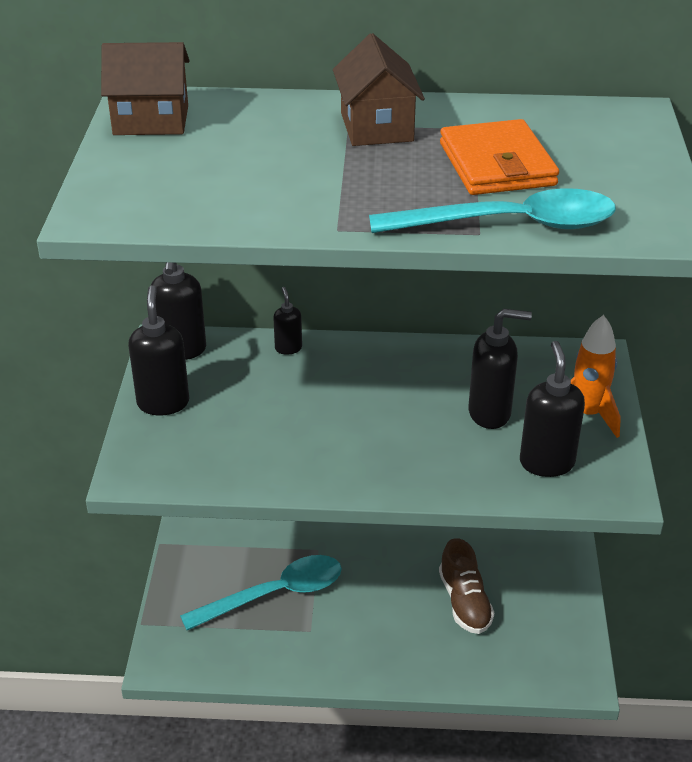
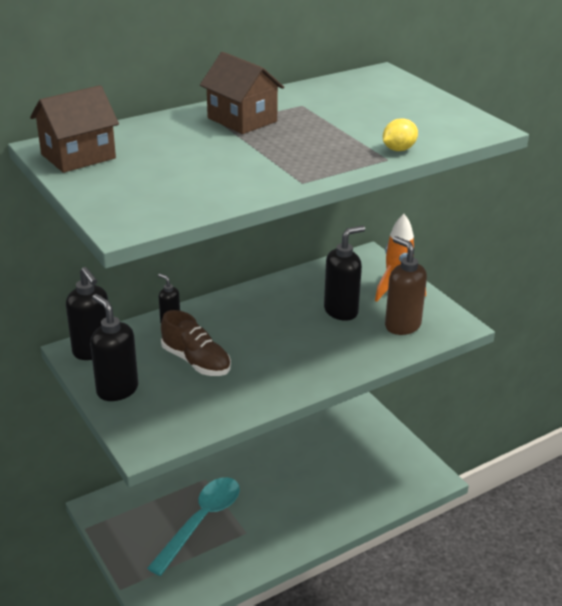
camera: 35 degrees left, 5 degrees down
(464, 602) = (328, 466): brown shoe -> brown shoe (196, 361)
(497, 164) = (344, 120): orange wallet -> none
(511, 225) = (398, 149): turquoise spoon -> yellow lemon
(546, 462) = (402, 325): black soap dispenser -> brown soap dispenser

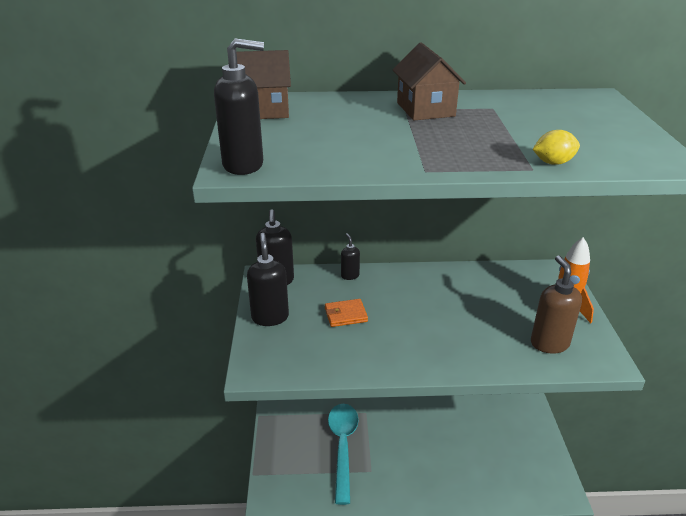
camera: 30 degrees right, 0 degrees up
(196, 361) = (346, 315): brown shoe -> orange wallet
(201, 521) = (343, 446): turquoise spoon -> turquoise spoon turned 60 degrees counterclockwise
(341, 311) = (499, 311): black soap dispenser -> black soap dispenser (244, 165)

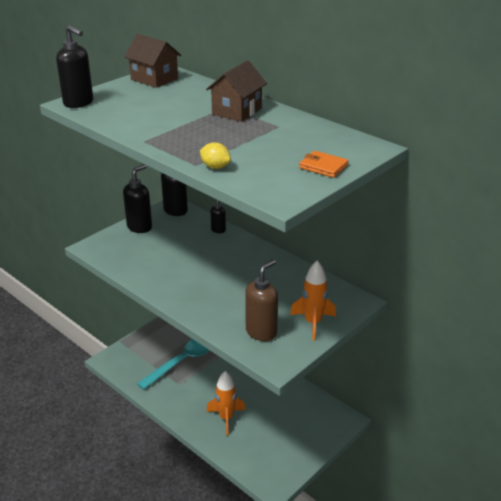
camera: 45 degrees right, 0 degrees up
(346, 315) = (178, 248): orange wallet -> orange wallet (323, 166)
(451, 468) = (226, 418): none -> orange rocket

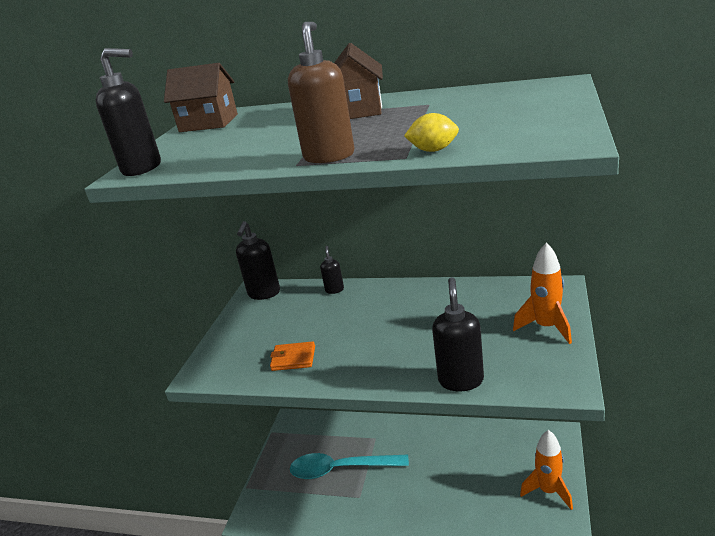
camera: 25 degrees left, 5 degrees down
(140, 227) = (240, 326): black soap dispenser -> black soap dispenser (461, 380)
(183, 361) = (340, 469): turquoise spoon -> turquoise spoon turned 105 degrees counterclockwise
(226, 418) = (444, 504): orange rocket -> orange rocket (548, 491)
(261, 332) = (508, 363): brown soap dispenser -> brown soap dispenser (329, 156)
(323, 166) = (548, 108): orange wallet -> orange wallet (293, 358)

